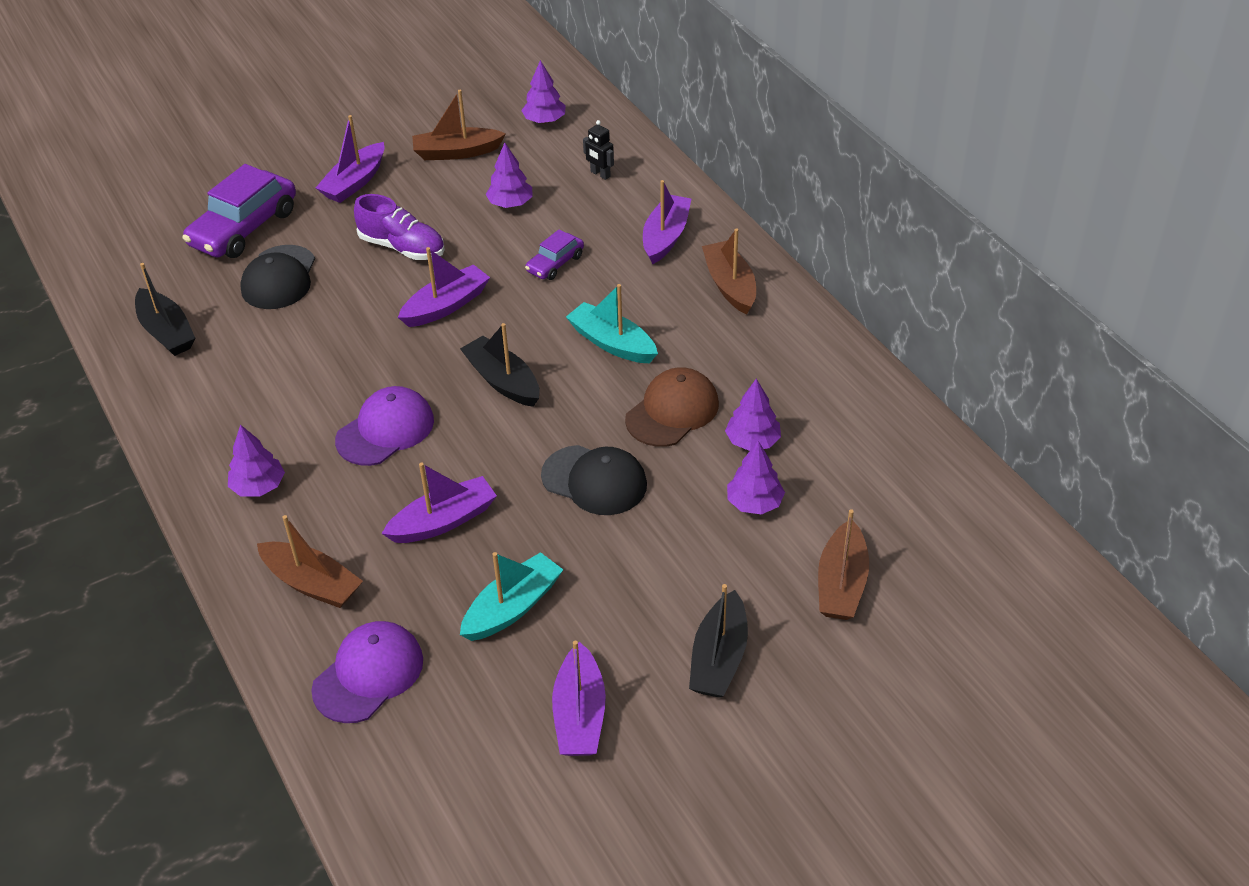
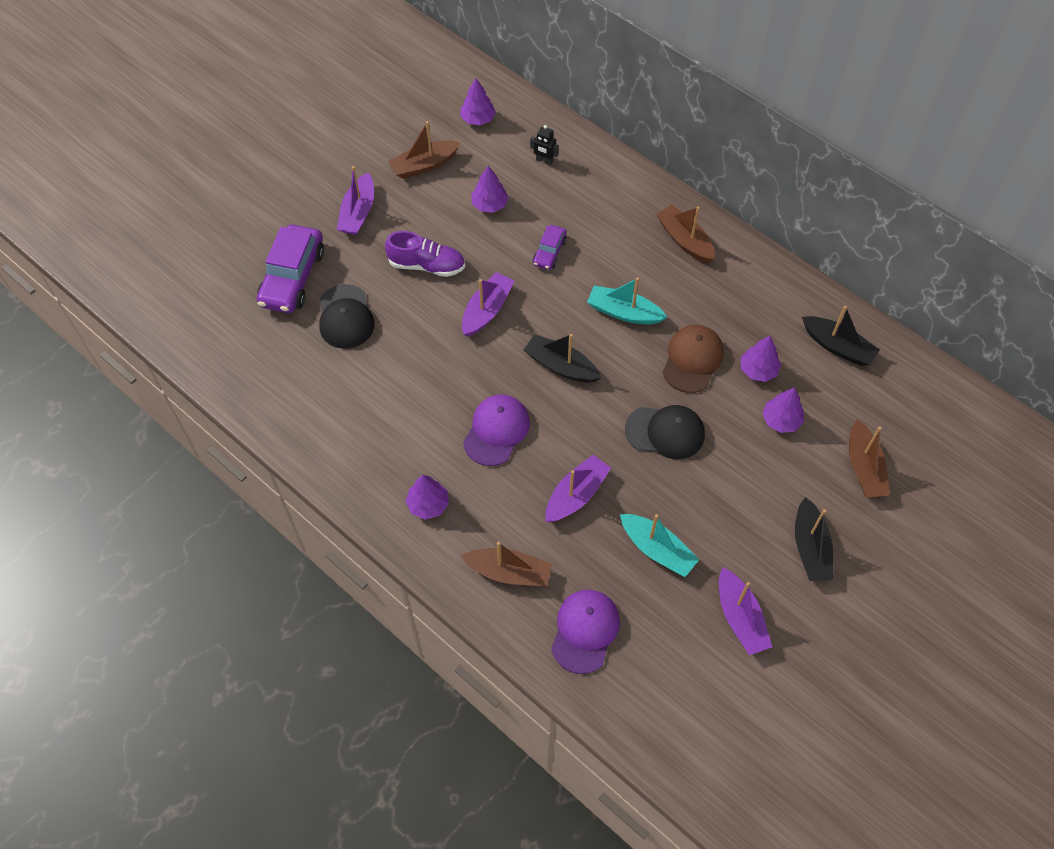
camera: 20 degrees left, 15 degrees up
(167, 332) = (284, 389): black boat -> black boat (837, 347)
(513, 607) = (657, 549): turquoise boat -> turquoise boat turned 105 degrees clockwise
(665, 237) = (619, 208): purple boat -> none

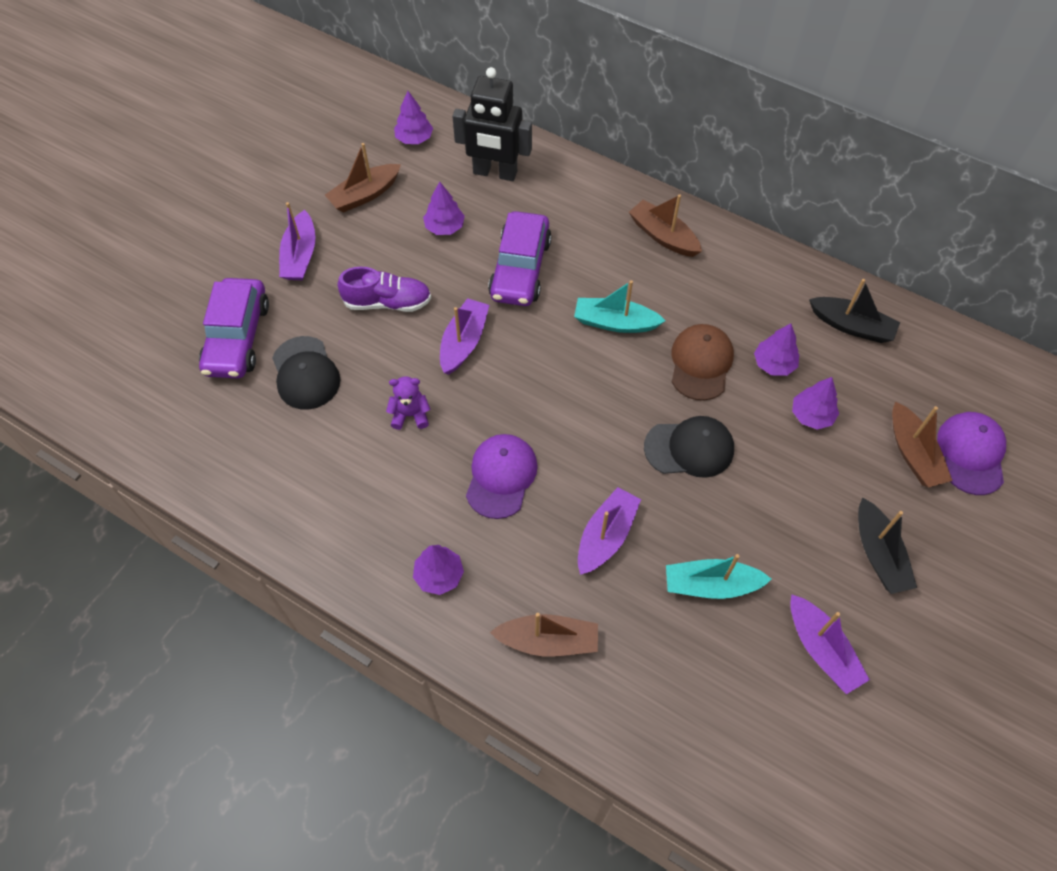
camera: 10 degrees left, 0 degrees up
(428, 366) = (410, 415): none -> purple teddy bear
(544, 161) = (495, 173): black robot -> black robot, size x2.34
(549, 252) = (520, 269): purple car -> purple car, size x1.92
(561, 366) = (558, 392): black boat -> none
(585, 631) = (650, 696): purple cap -> purple cap (971, 454)
(657, 549) = (711, 585): turquoise boat -> turquoise boat turned 150 degrees clockwise

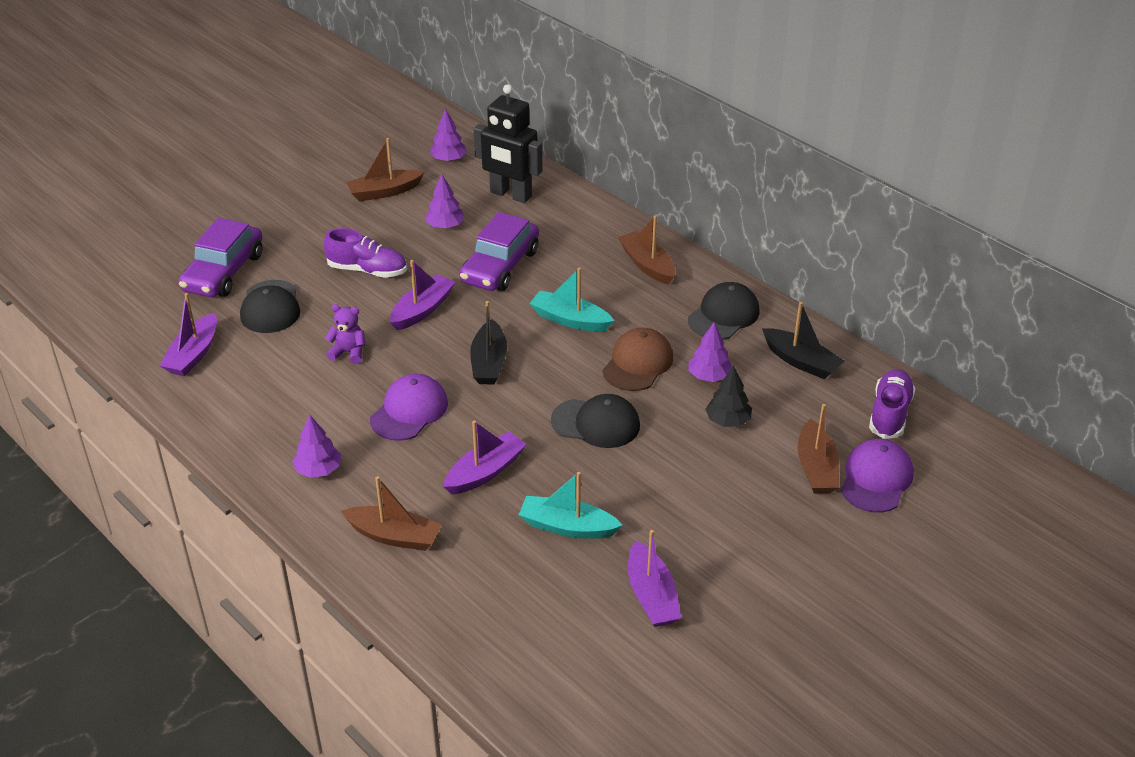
camera: 15 degrees right, 20 degrees down
(300, 256) = (306, 225): purple boat -> purple boat (193, 355)
(759, 284) = (723, 315): none -> black cap
(811, 415) = (728, 421): purple tree -> black tree
(878, 554) = (744, 536): black boat -> black boat (489, 363)
(954, 371) = (889, 414): none -> purple shoe

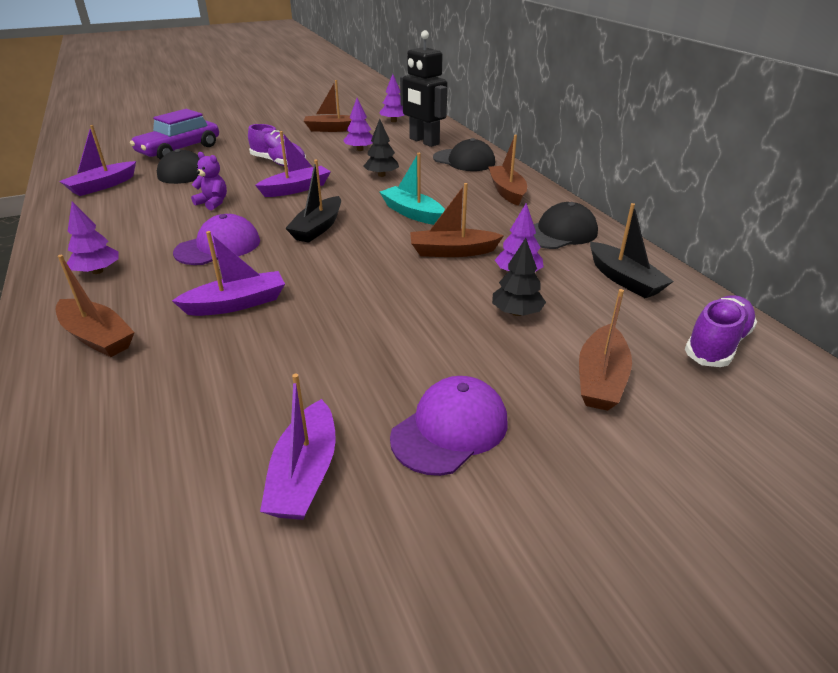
camera: 20 degrees right, 5 degrees down
(500, 266) = (381, 175): purple car -> black tree
(567, 527) = (271, 370): turquoise boat -> none
(596, 423) = (377, 288): black cap -> black cap (464, 160)
(638, 363) = (452, 251): brown cap -> brown boat
(876, 479) = (678, 409): purple cap -> purple cap (450, 429)

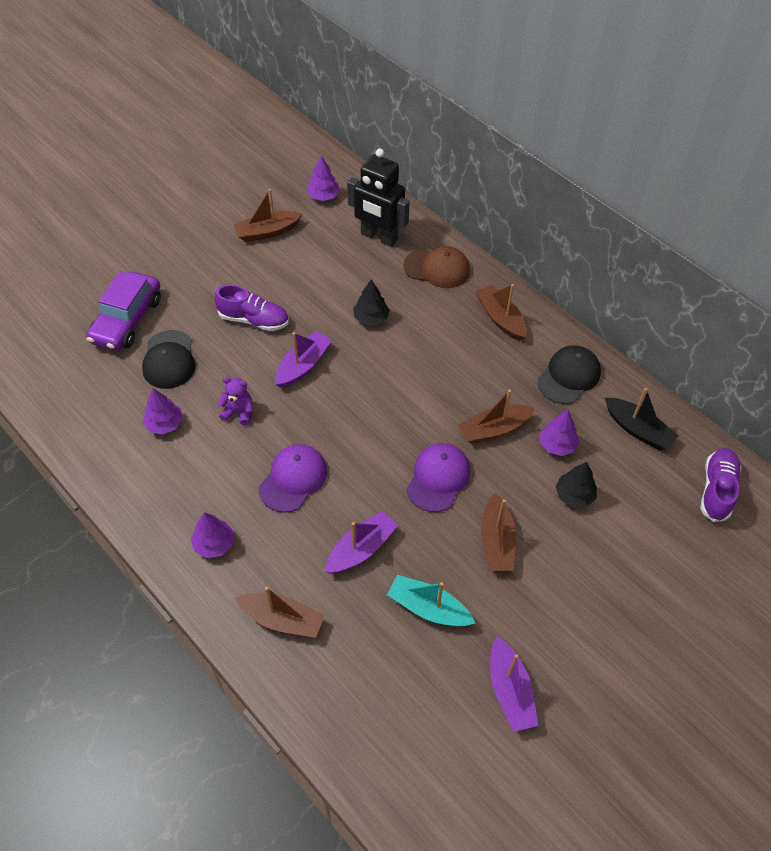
camera: 20 degrees left, 20 degrees up
(102, 186) = (102, 412): purple boat -> none
(318, 228) = (362, 426): black boat -> none
(360, 149) = (321, 271): purple tree -> purple tree (164, 424)
(412, 213) = (433, 379): turquoise boat -> turquoise boat (428, 608)
(450, 429) = (577, 626): purple cap -> purple cap (438, 478)
(464, 160) = (437, 268): black cap -> brown cap
(601, 379) = (653, 550): brown boat -> brown boat (496, 541)

